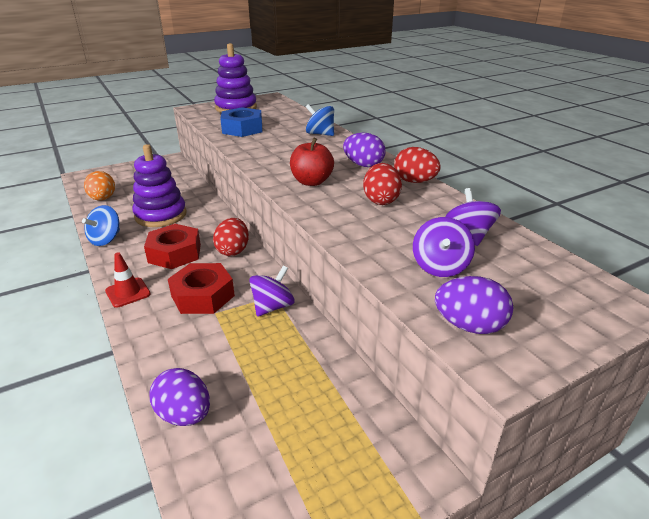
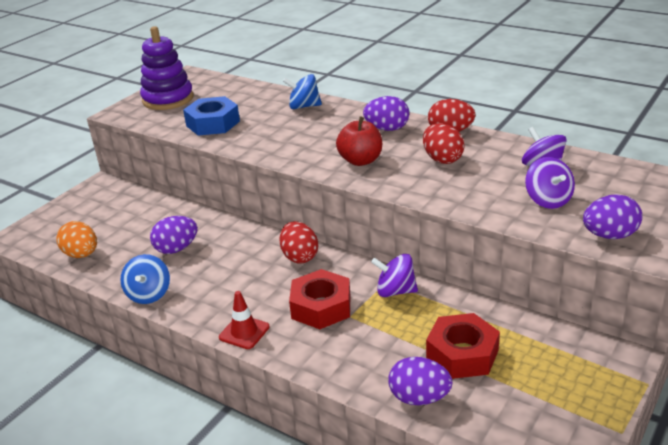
camera: 25 degrees left, 0 degrees up
(161, 215) = (176, 249): purple stacking toy -> purple egg
(174, 253) = (243, 280): red nut -> red nut (462, 354)
(273, 306) = (395, 291): purple spinning top -> purple spinning top turned 90 degrees counterclockwise

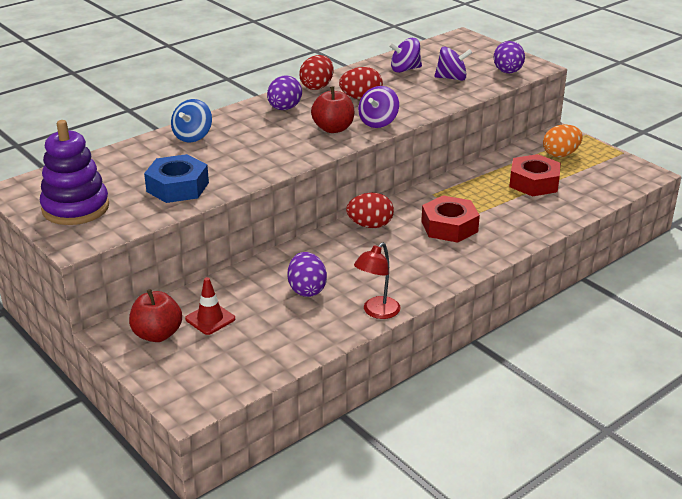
camera: 75 degrees left, 0 degrees up
(81, 255) = (271, 353): orange egg -> orange egg (560, 154)
(101, 200) = (157, 334): none -> red apple
(149, 294) = (377, 312): blue spinning top -> red lamp
(244, 332) = (464, 266): red traffic cone -> red traffic cone (210, 319)
(395, 291) = (447, 192): purple spinning top -> purple spinning top (378, 122)
(419, 398) = (572, 207): purple egg -> none

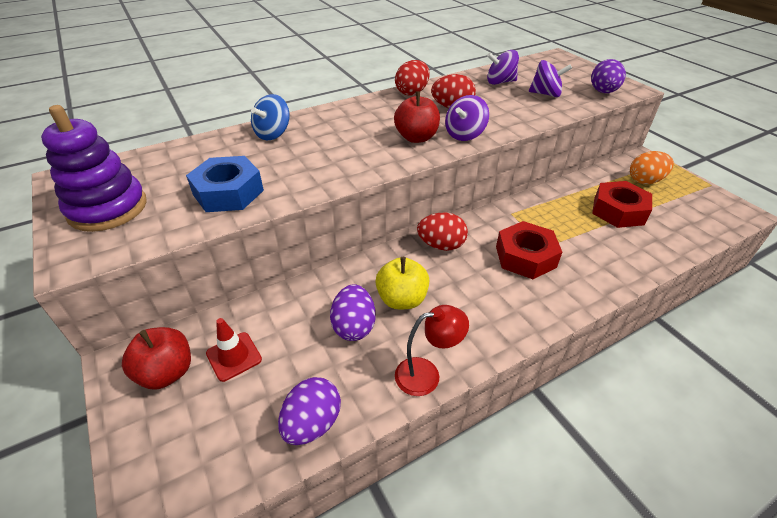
camera: 10 degrees right, 10 degrees up
(284, 108) = (374, 112): purple egg -> purple egg (312, 423)
(343, 267) = (402, 299): none -> yellow apple
(377, 312) = (426, 374): red lamp -> red lamp turned 150 degrees counterclockwise

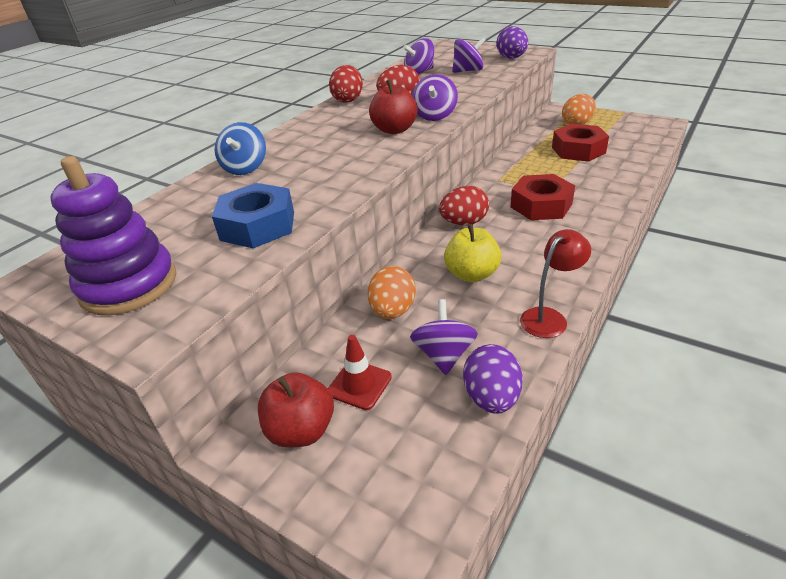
camera: 25 degrees left, 5 degrees down
(312, 303) = (393, 311): none -> orange egg
(313, 364) = (444, 355): none -> purple spinning top
(354, 326) = (450, 311): purple egg -> none

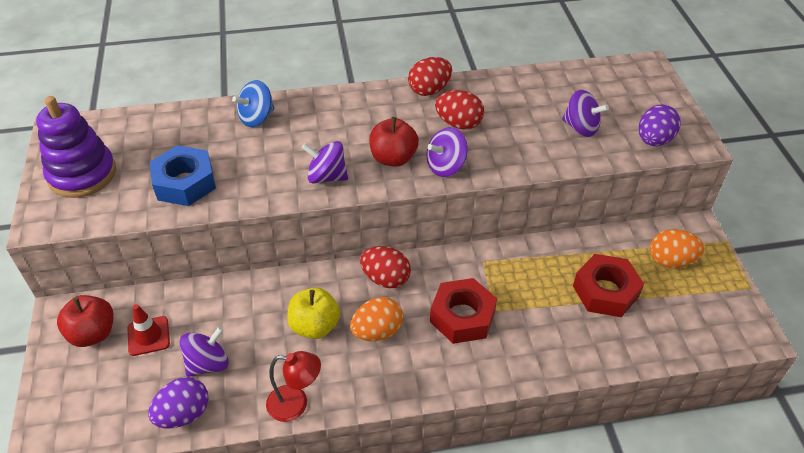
camera: 45 degrees right, 10 degrees up
(393, 311) = (234, 306): orange egg -> orange egg (377, 331)
(419, 73) = (541, 96): purple spinning top -> purple spinning top (327, 177)

